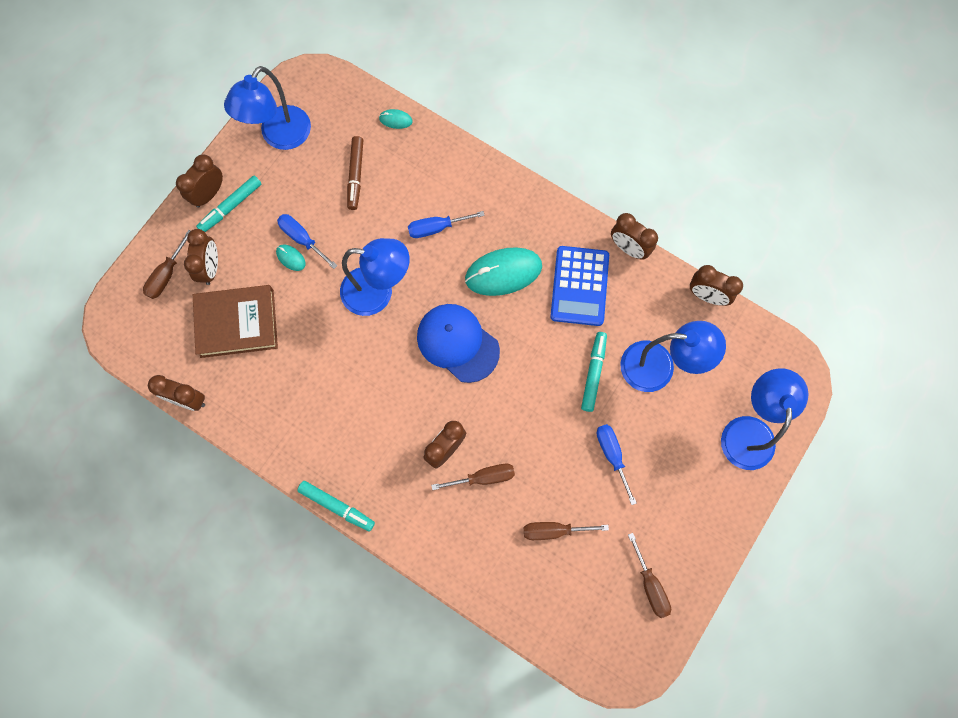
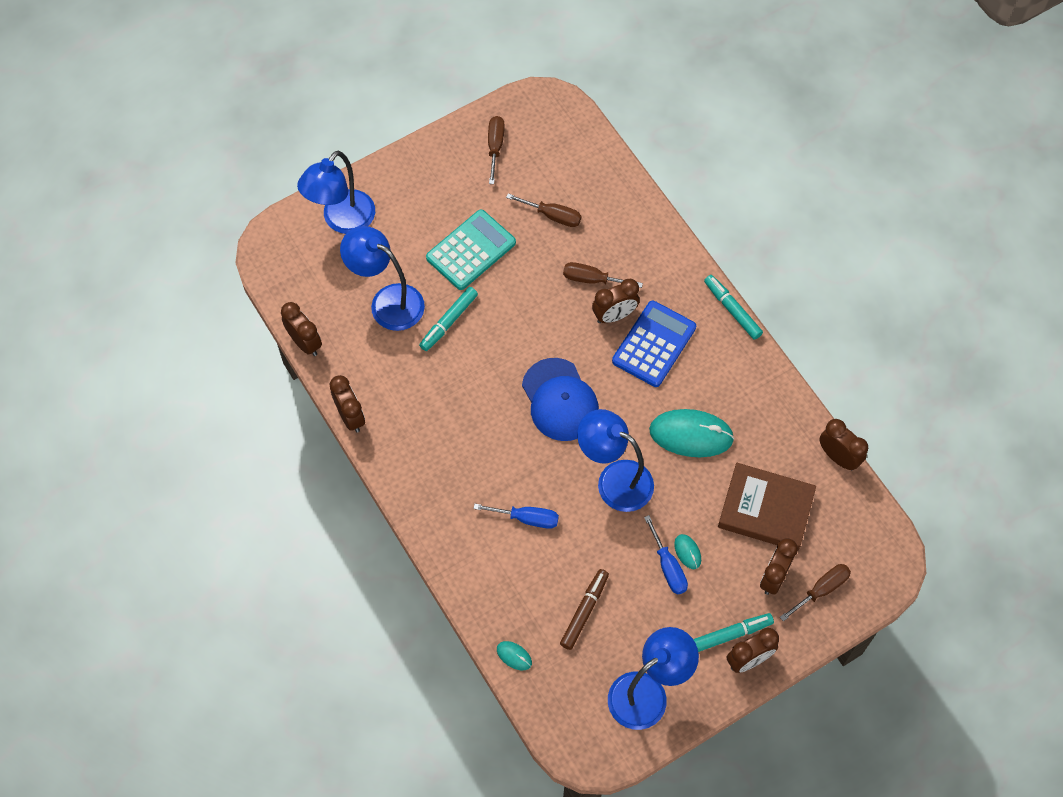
camera: 155 degrees left, 10 degrees down
(503, 272) = (483, 446): turquoise mouse -> turquoise mouse (691, 435)
(579, 286) = (418, 402): blue calculator -> blue calculator (654, 344)
(612, 455) = (471, 250): blue screwdriver -> turquoise calculator

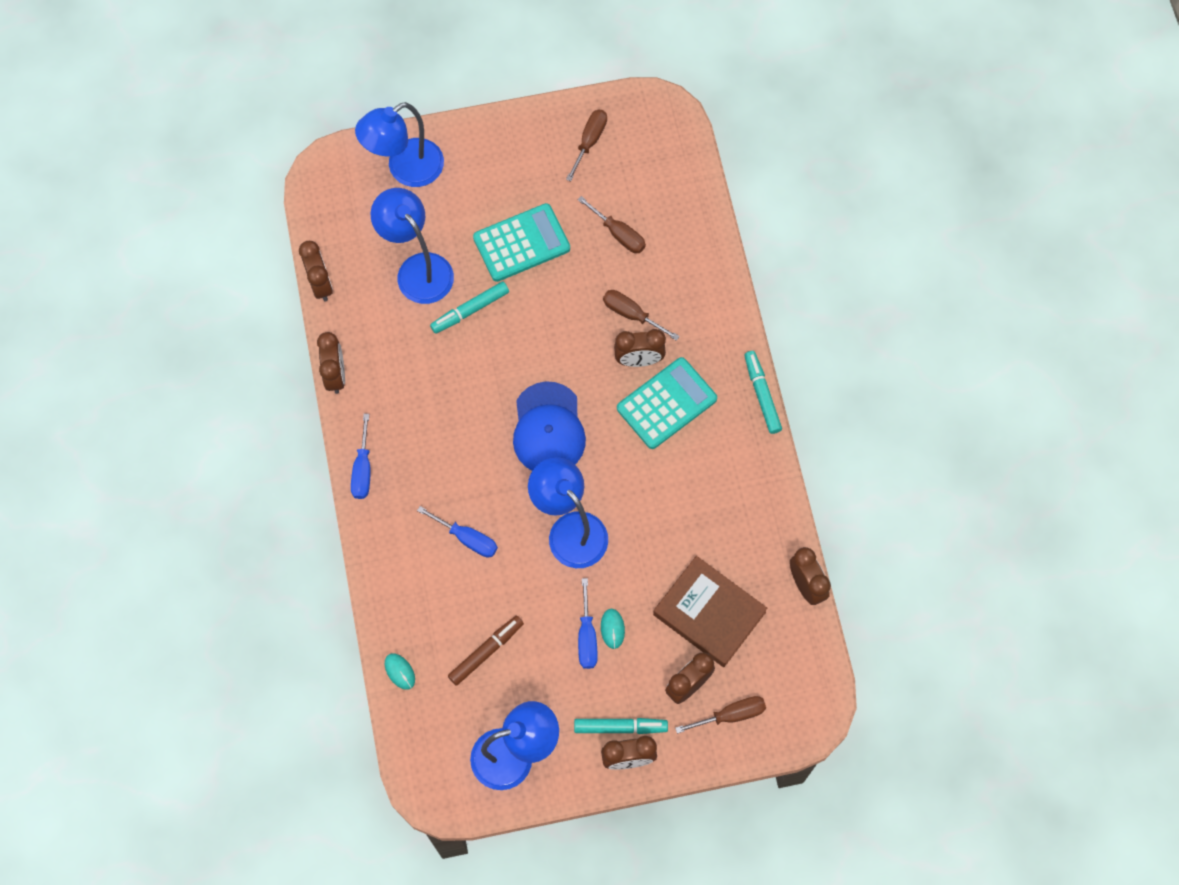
camera: 20 degrees right, 5 degrees up
(408, 490) = (362, 469): none -> blue screwdriver
(654, 344) = (666, 403): blue calculator -> turquoise calculator
(691, 435) = (665, 510): turquoise mouse -> none

